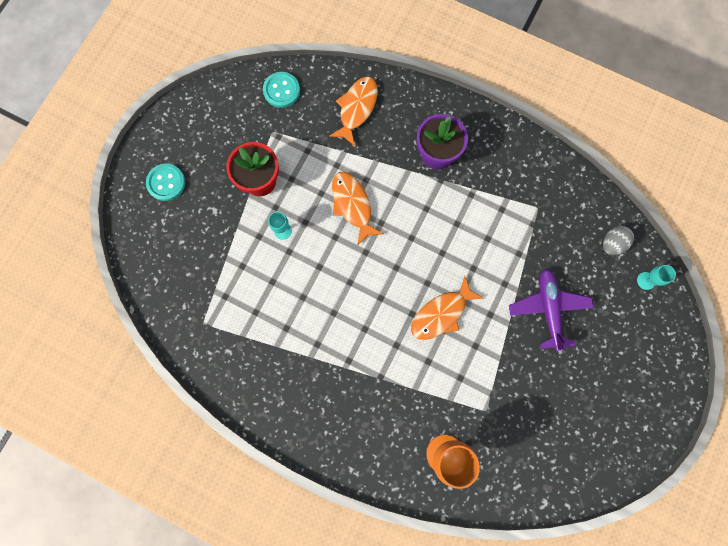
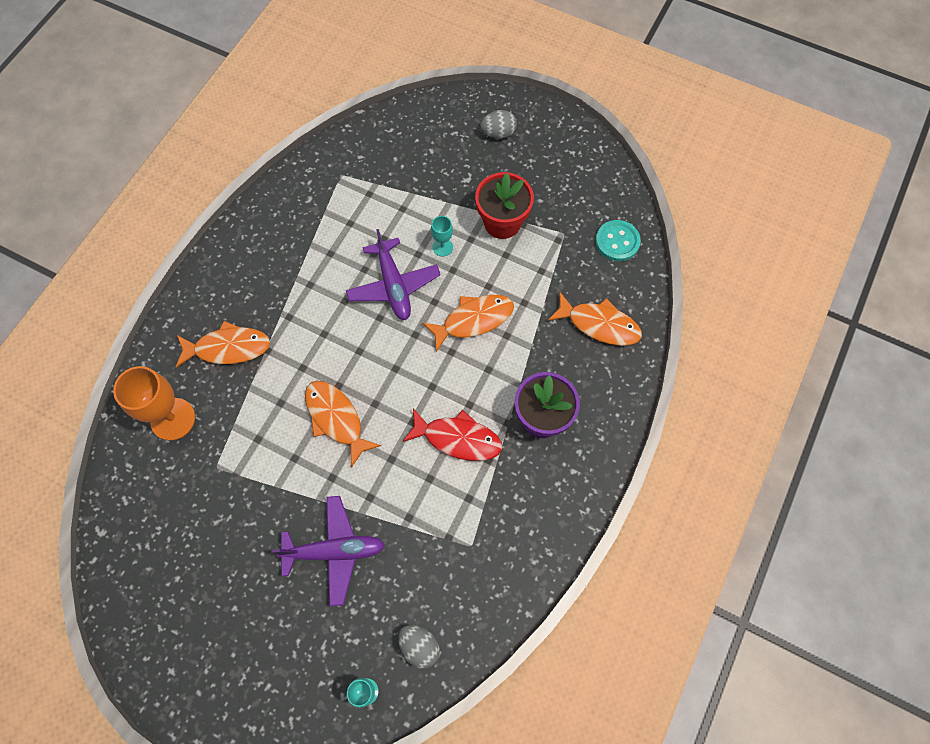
camera: 90 degrees right, 10 degrees down
(166, 183) = (498, 133): turquoise button -> grey egg
(319, 271) = (393, 285): none -> purple plane
(378, 412) = (228, 348): none -> orange fish
(455, 217) = (457, 438): none -> red fish

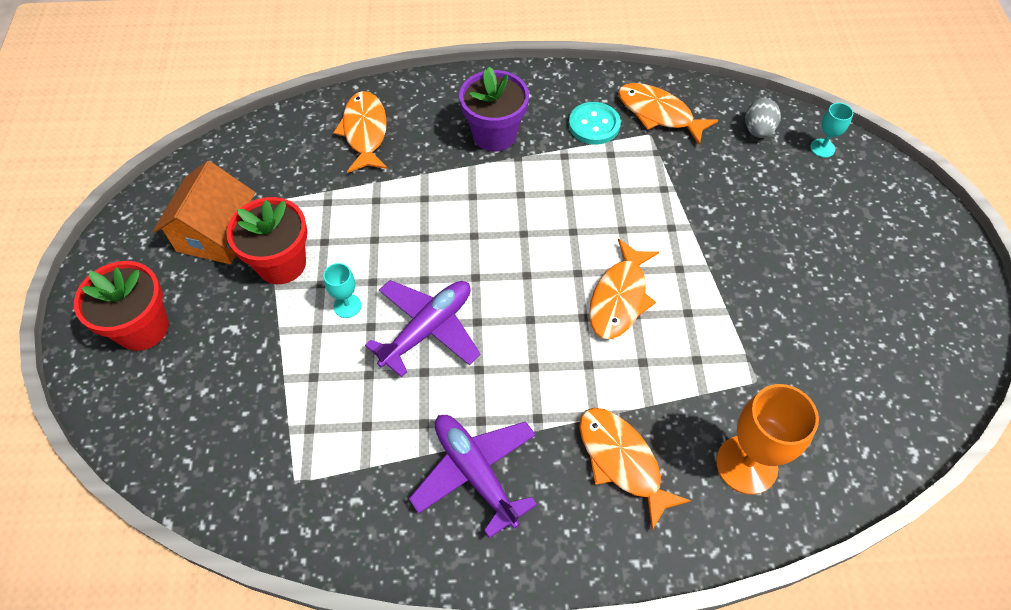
camera: 120 degrees left, 10 degrees down
(334, 551) = (741, 228): purple plane -> purple plane (475, 473)
(457, 438) = (562, 187): red fish -> none
(473, 320) = (425, 233): orange fish -> orange fish (659, 114)
(498, 133) = (142, 328): grey egg -> red flower pot
(552, 194) = (216, 234): none -> orange house
(617, 241) = (254, 154): turquoise button -> turquoise button (594, 125)

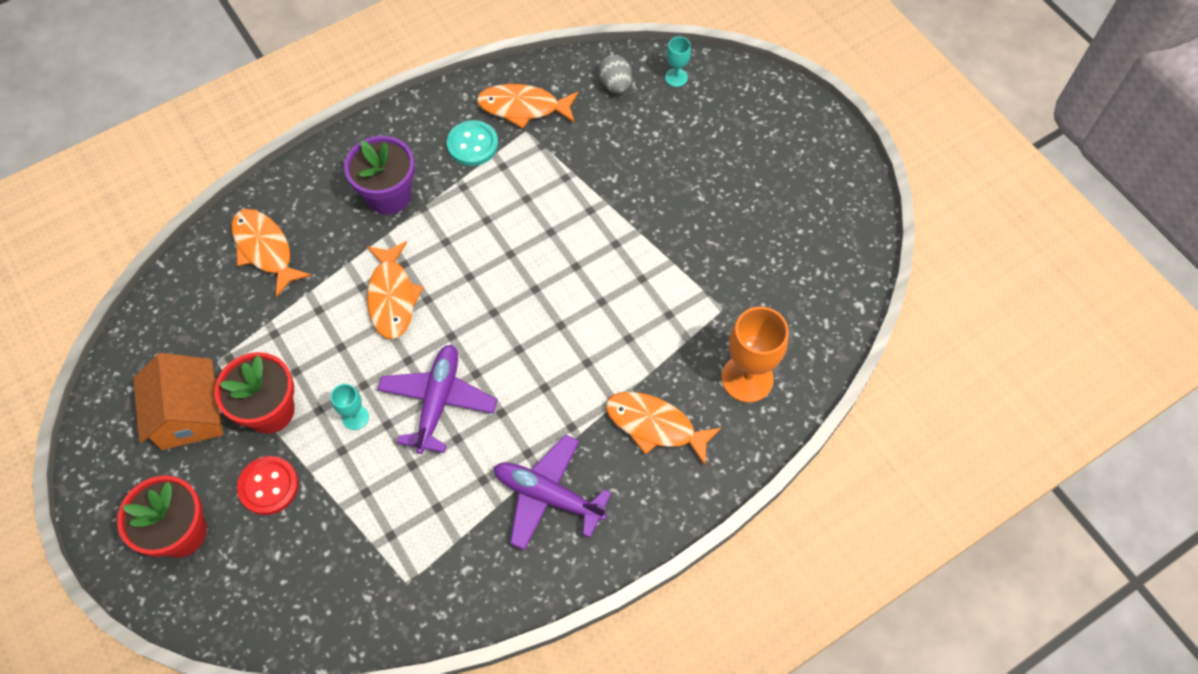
camera: 30 degrees left, 5 degrees up
(237, 327) = (268, 486): none -> red button
(619, 298) = (581, 293): orange fish -> orange fish (392, 297)

